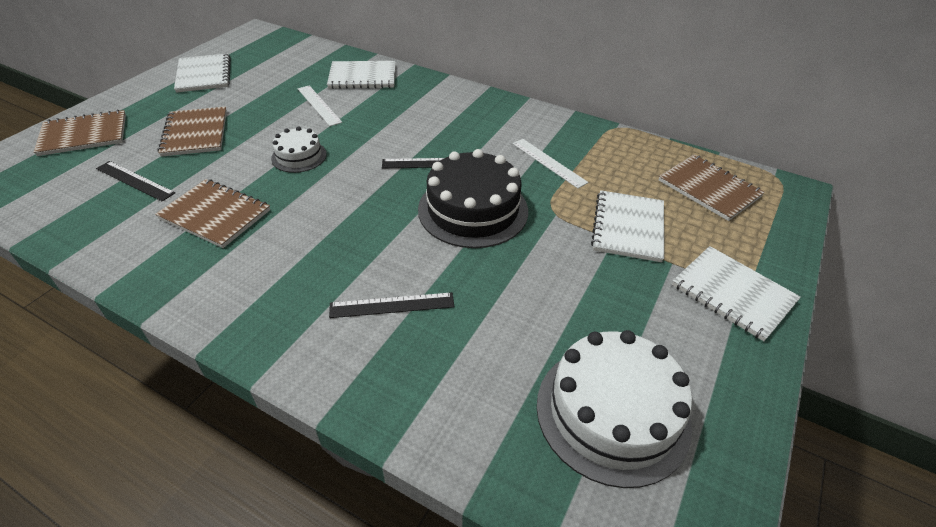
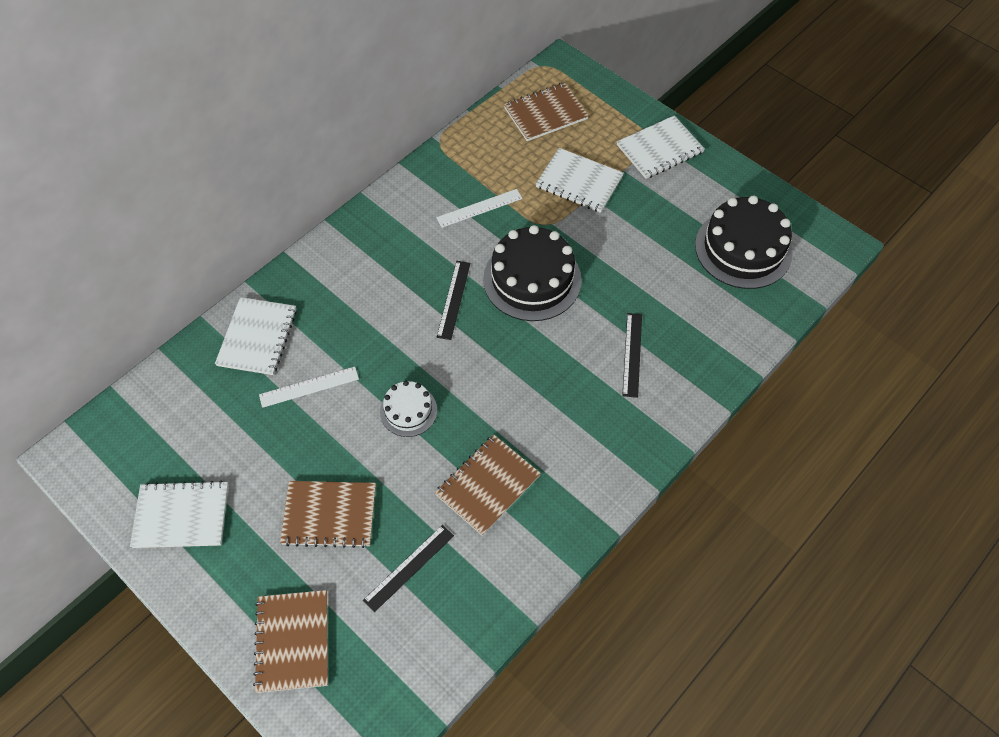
camera: 75 degrees left, 15 degrees up
(612, 412) = (743, 249): white cake -> black cake

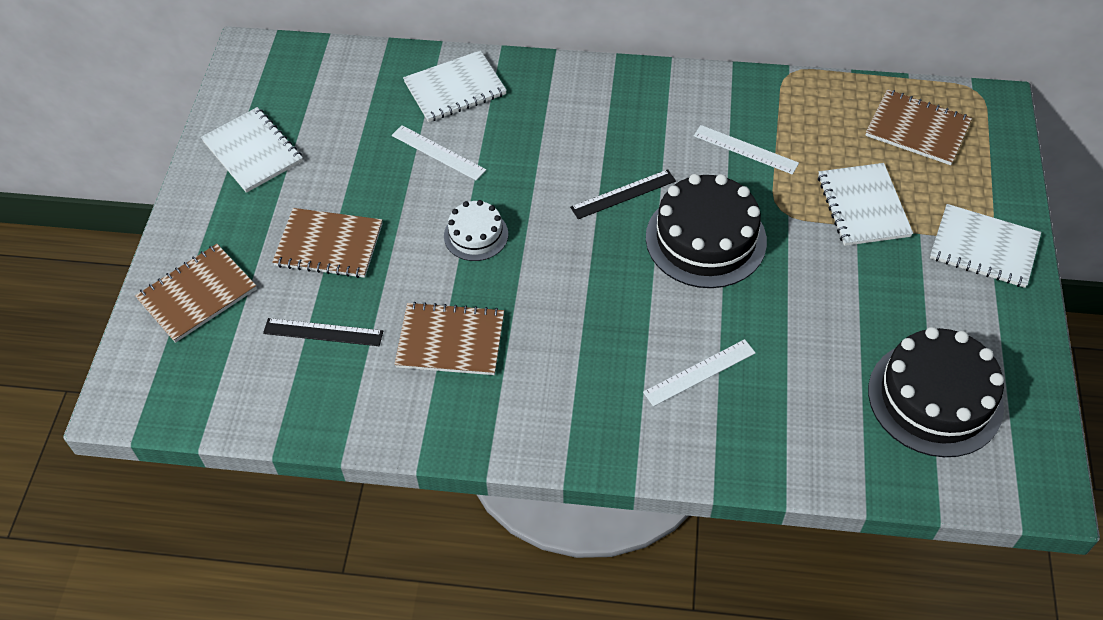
camera: 55 degrees right, 5 degrees down
(329, 515) = (329, 245): brown notebook -> brown notebook turned 45 degrees counterclockwise
(632, 354) = (699, 372): black ruler -> white ruler

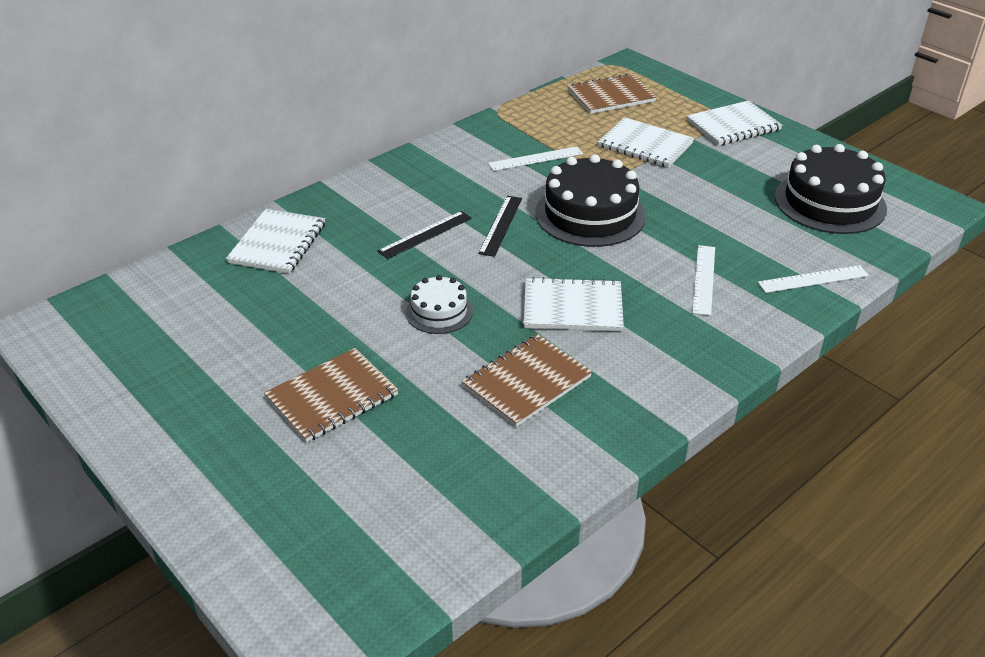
camera: 50 degrees left, 15 degrees down
(197, 294) = (265, 515): brown notebook -> none
(253, 151) = (156, 387): white notebook -> white notebook (572, 307)
(323, 332) = (422, 452): black ruler -> black ruler (425, 234)
(438, 152) = (328, 286): white ruler -> white ruler (813, 279)

